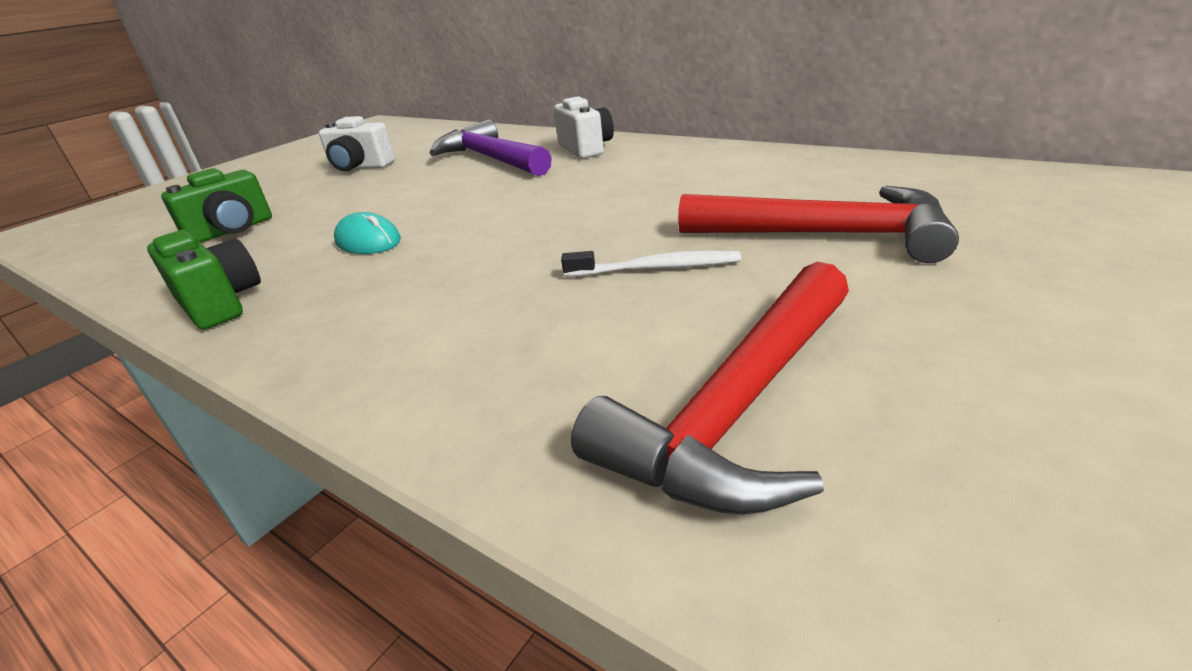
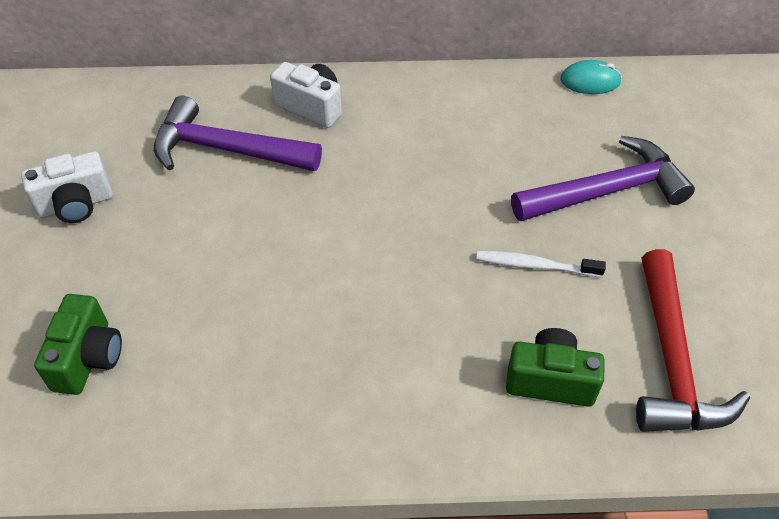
camera: 40 degrees left, 20 degrees up
(220, 304) = (246, 441): green camera -> green camera (550, 380)
(368, 241) = (271, 318): turquoise mouse -> turquoise mouse (590, 81)
(656, 268) = (535, 265): white toothbrush -> white toothbrush turned 135 degrees counterclockwise
(824, 235) = (606, 191): red hammer -> purple hammer

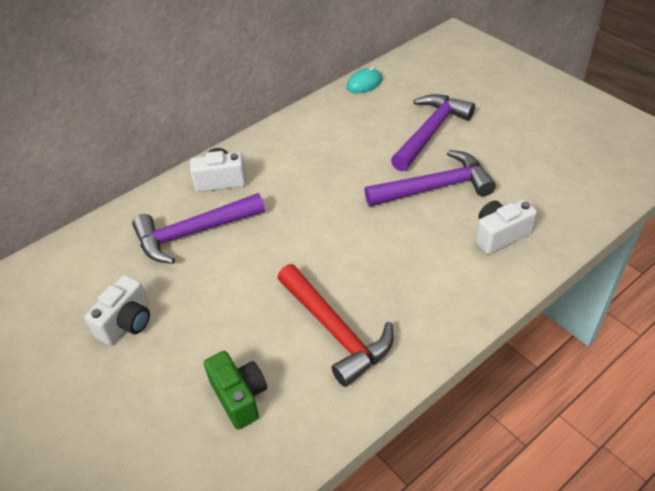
camera: 35 degrees left, 5 degrees down
(535, 265) = (435, 187): white toothbrush -> purple hammer
(550, 380) = (500, 235): green camera -> white camera
(671, 360) = (542, 190): red hammer -> red hammer (335, 331)

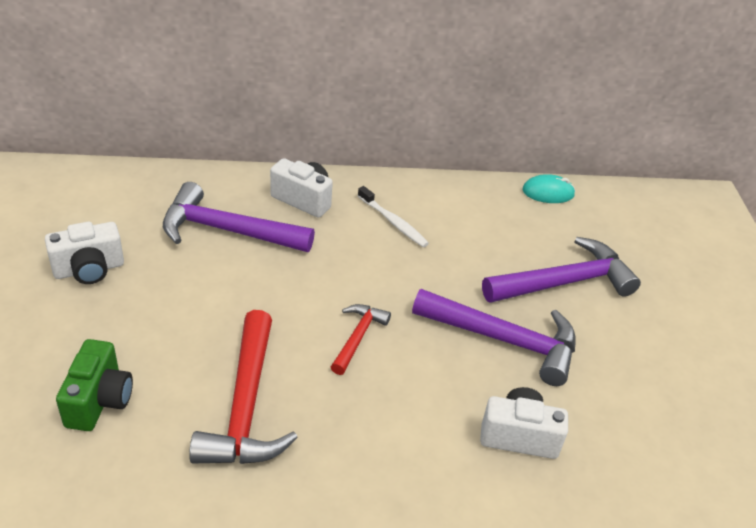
camera: 30 degrees right, 5 degrees down
(294, 159) = (393, 222): none -> white toothbrush
(353, 243) = (358, 337): none -> red hammer

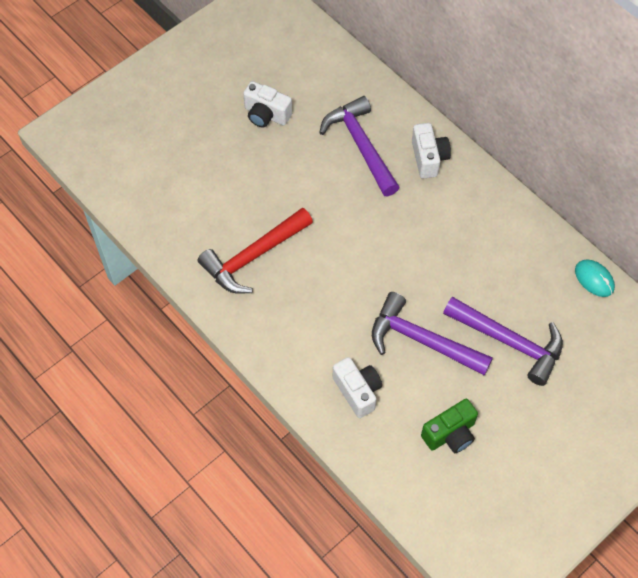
camera: 55 degrees right, 20 degrees up
(99, 400) = (197, 196): green camera -> green camera (450, 434)
(358, 337) = (348, 269): red hammer -> none
(393, 222) = (461, 217): white toothbrush -> none
(504, 340) = (422, 340): purple hammer -> purple hammer turned 135 degrees clockwise

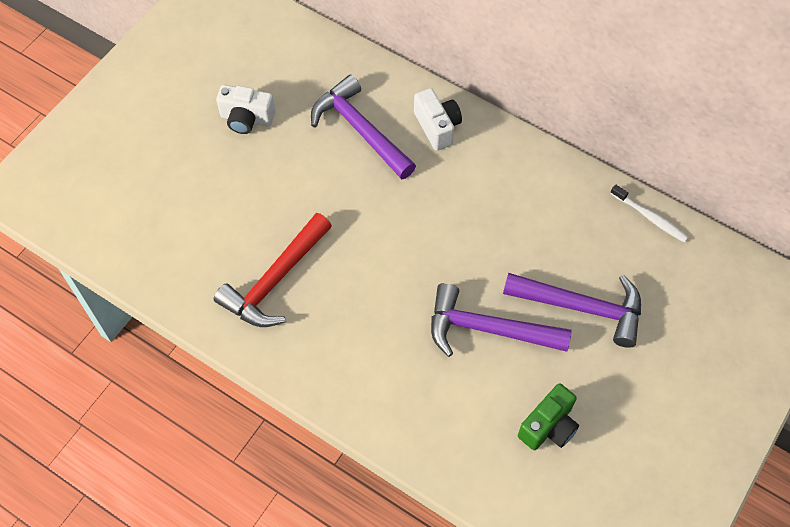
camera: 15 degrees left, 0 degrees up
(357, 391) = (433, 404): white camera -> none
(594, 279) = (650, 217): turquoise mouse -> white toothbrush

